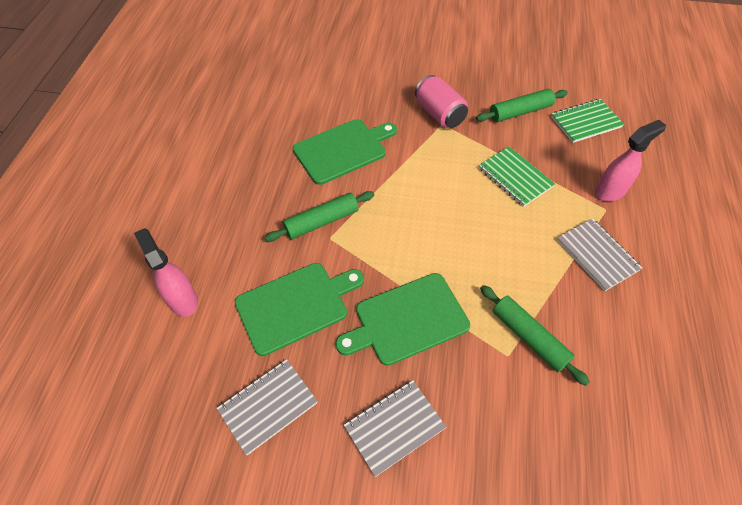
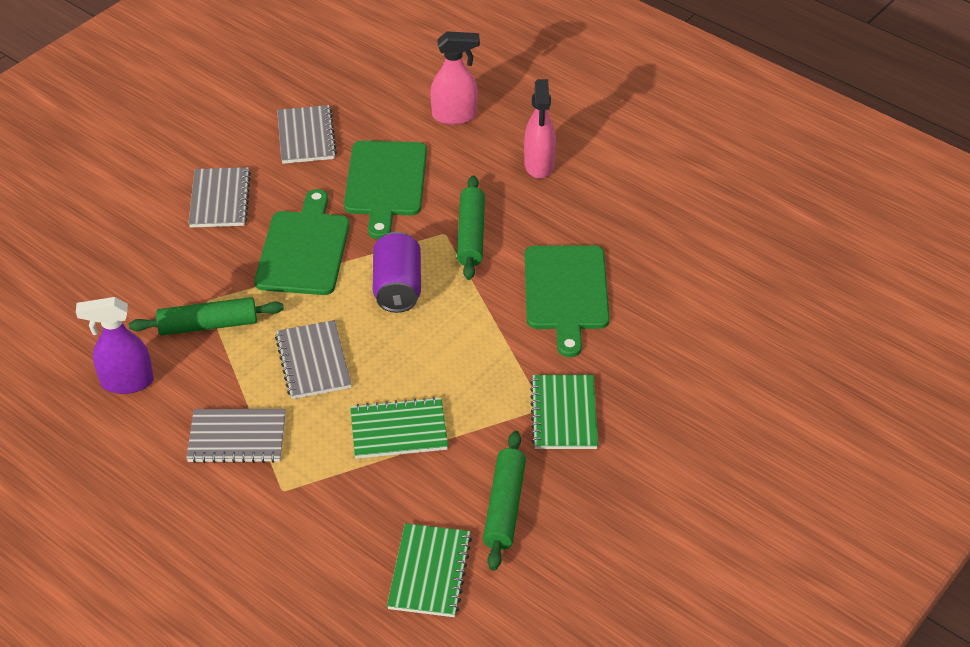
camera: 120 degrees right, 10 degrees down
(402, 238) = (397, 287): none -> purple can
(439, 114) = (564, 414): pink can -> green notebook
(504, 250) = (313, 362): none -> grey notebook
(610, 191) = (302, 514): pink spray bottle -> pink spray bottle (539, 165)
(622, 356) = (126, 382): none -> purple spray bottle

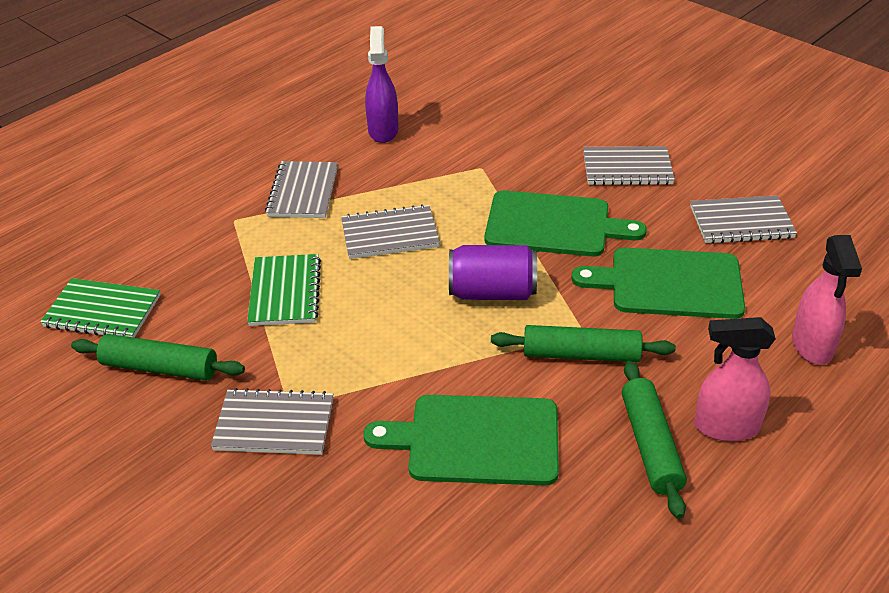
camera: 95 degrees right, 5 degrees down
(208, 325) = (448, 169): green rolling pin -> green rolling pin (651, 445)
(564, 414) = (274, 424): green notebook -> grey notebook

